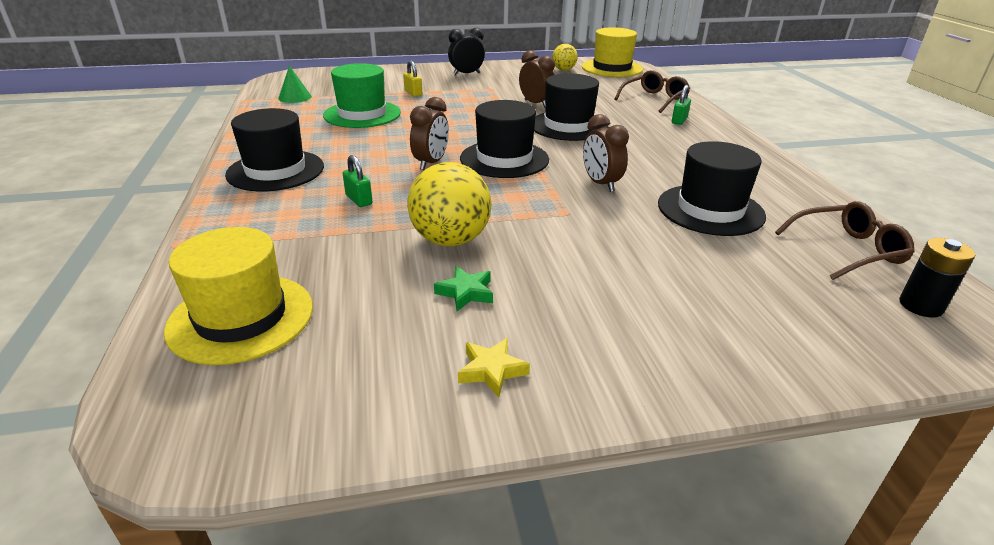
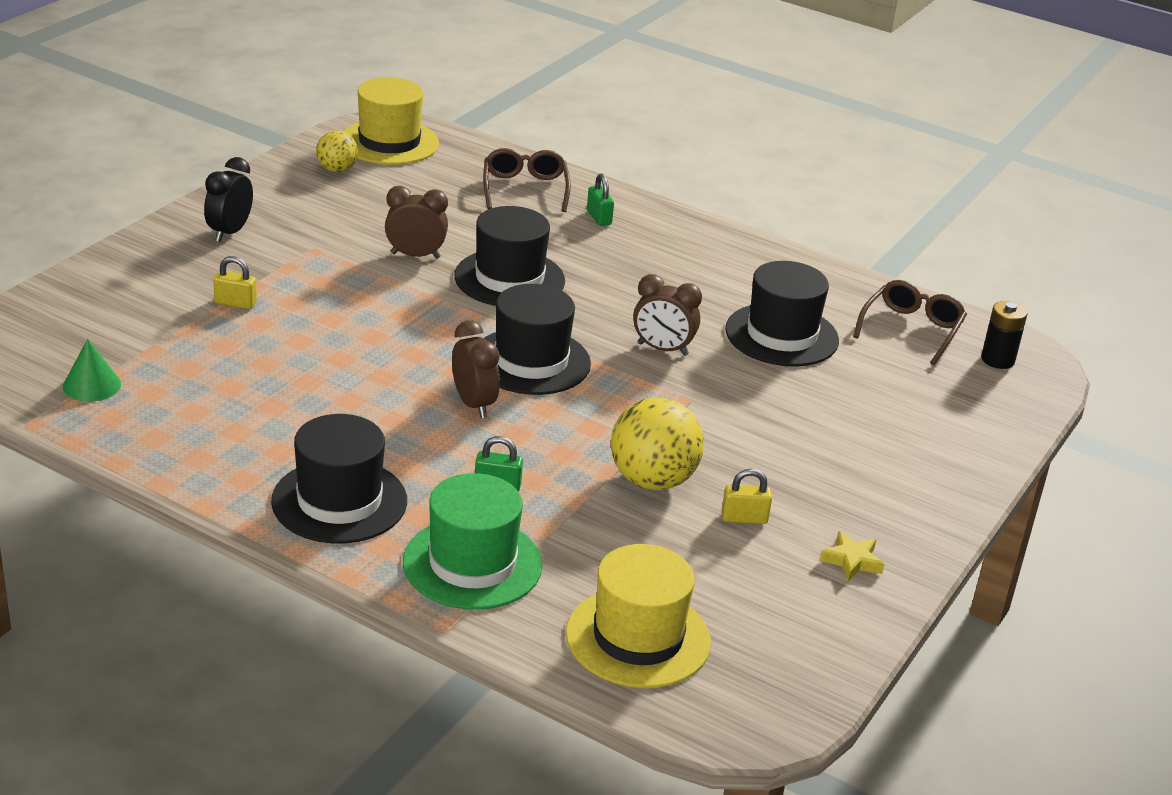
camera: 50 degrees left, 0 degrees up
(362, 114) = (250, 371): green hat -> green hat (472, 564)
(466, 292) = (744, 518): green star -> yellow padlock

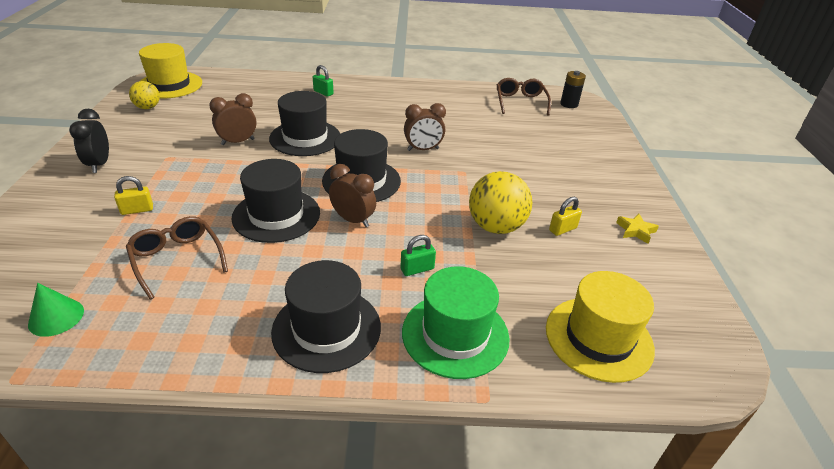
camera: 30 degrees left, 5 degrees up
(525, 189) = (270, 89): brown glasses -> brown glasses (177, 259)
(781, 335) = (470, 123): black hat -> black hat (276, 215)

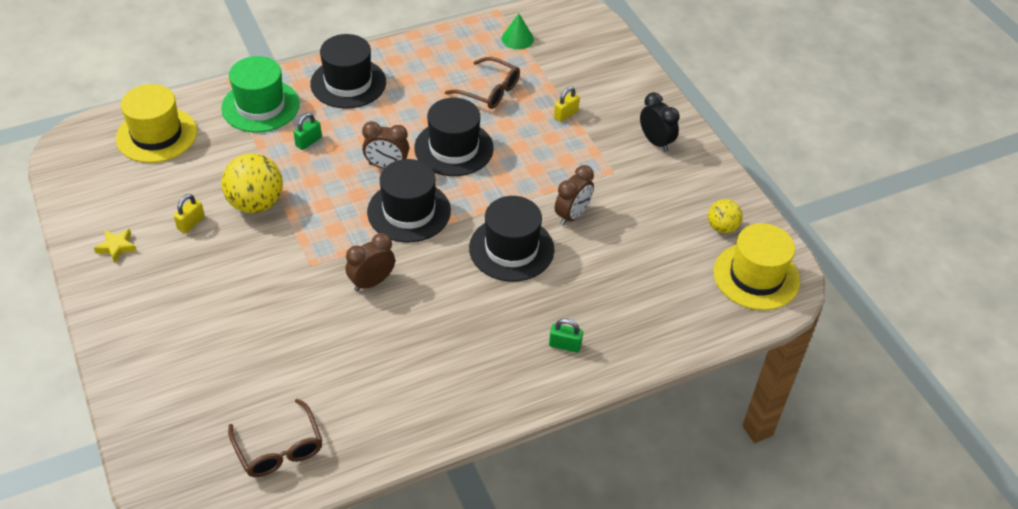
camera: 155 degrees right, 10 degrees up
(569, 104) = (200, 478): black battery -> none

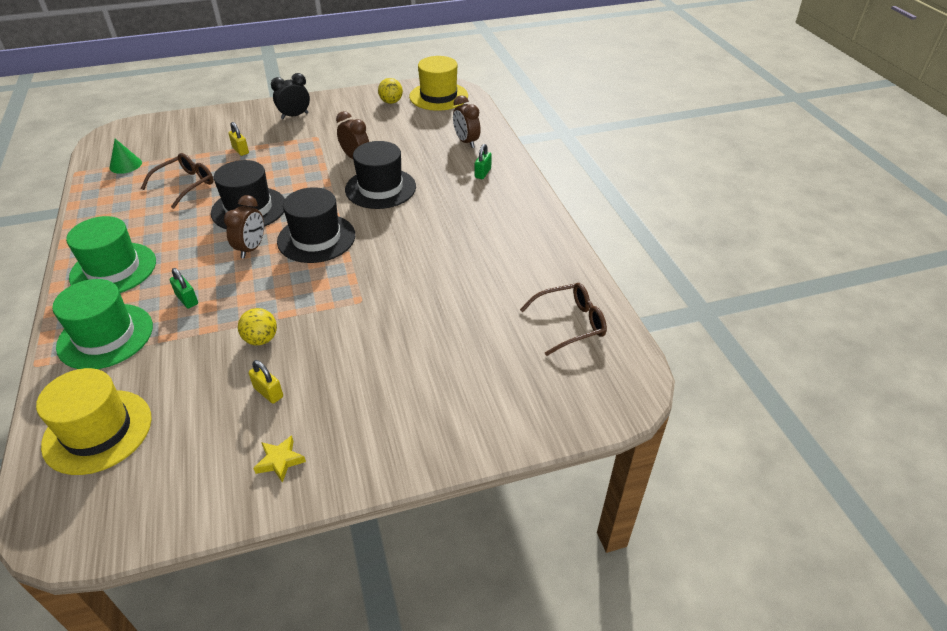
camera: 80 degrees left, 5 degrees down
(256, 204) = (261, 339): yellow ball -> yellow ball, size x0.58
(348, 83) = (113, 269): black hat -> green hat
(372, 282) = (394, 263): brown clock -> brown clock (466, 142)

